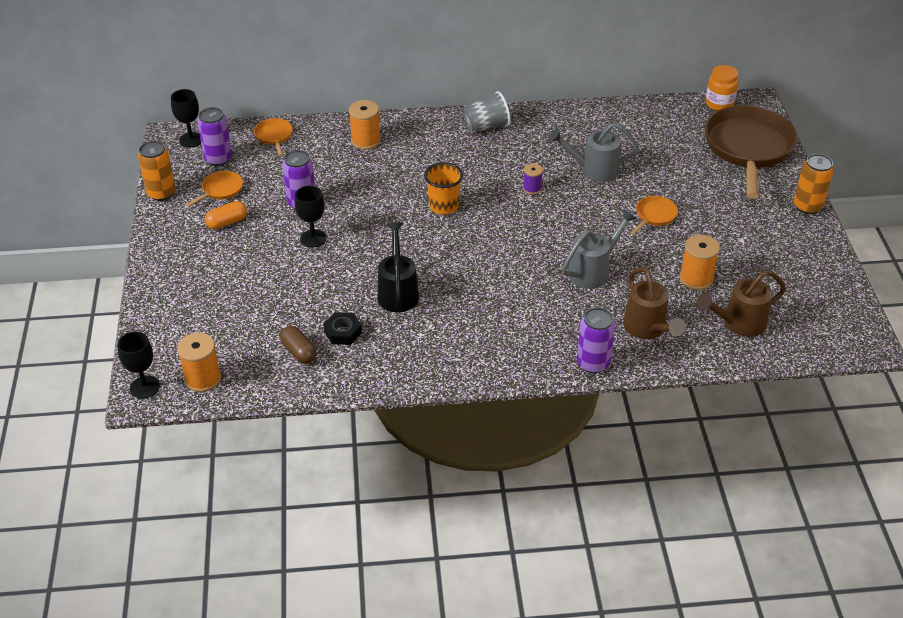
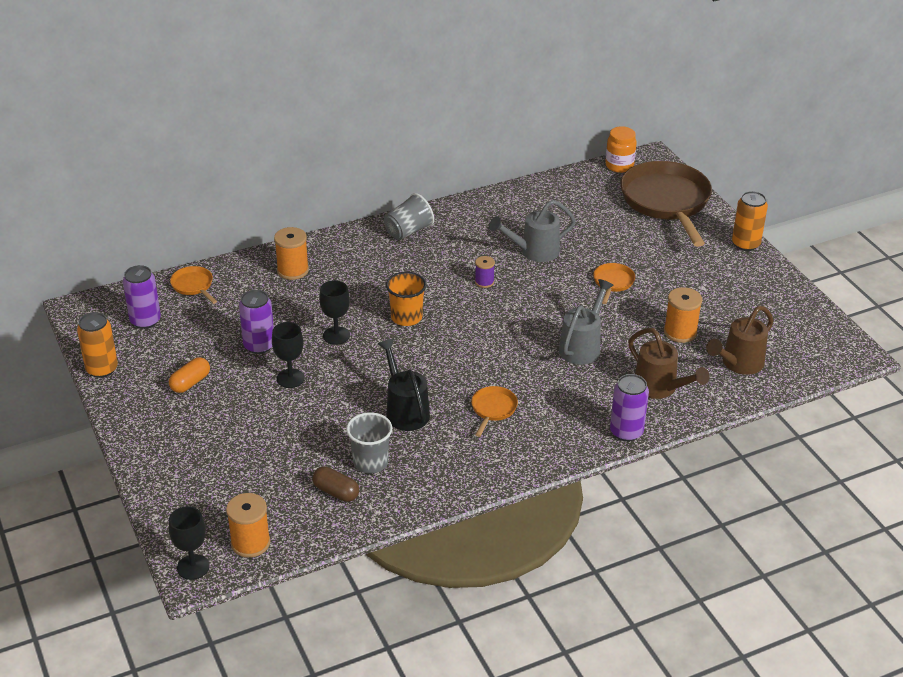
camera: 20 degrees left, 5 degrees down
(191, 140) = (104, 307): black goblet -> black goblet (336, 336)
(220, 190) = (165, 352): orange pan -> orange pan (493, 409)
(343, 332) = (370, 462): black nut -> grey cup

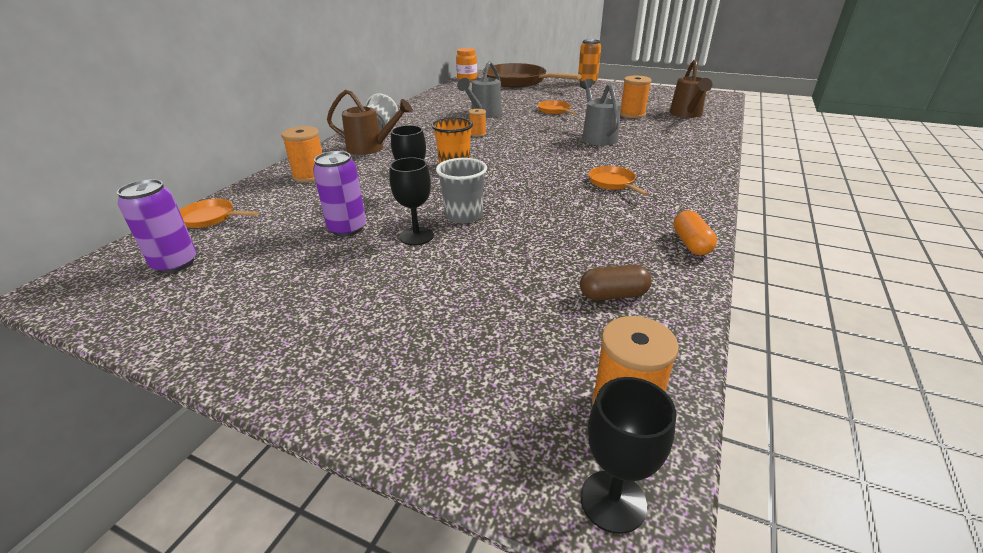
camera: 40 degrees left, 5 degrees down
(102, 369) = (151, 332): orange can -> none
(190, 383) = (304, 288): orange capsule -> orange capsule (691, 244)
(370, 462) = (596, 256): grey cup -> grey cup (464, 216)
(405, 410) = (555, 211): black watering can -> none
(484, 282) = (477, 134): purple spool -> orange spool
(626, 432) = (709, 158): purple can -> none
(660, 388) = (677, 136): brown watering can -> brown watering can (371, 148)

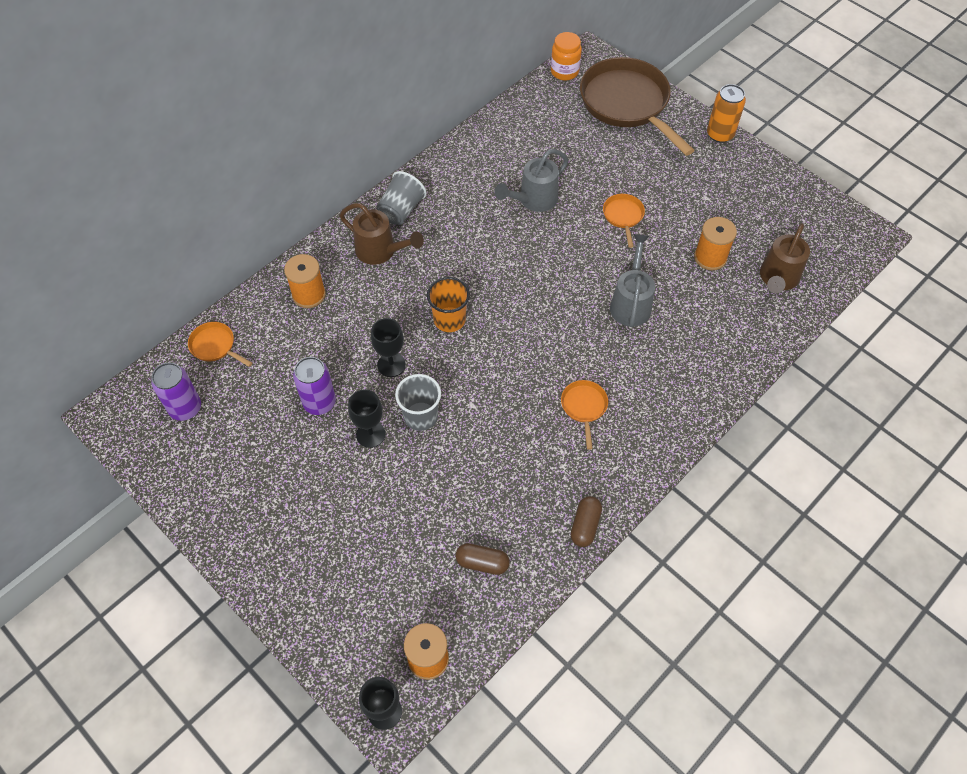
camera: 20 degrees right, 25 degrees up
(477, 134) = (504, 252): orange spool -> none
(691, 244) = (585, 526): orange capsule -> brown capsule

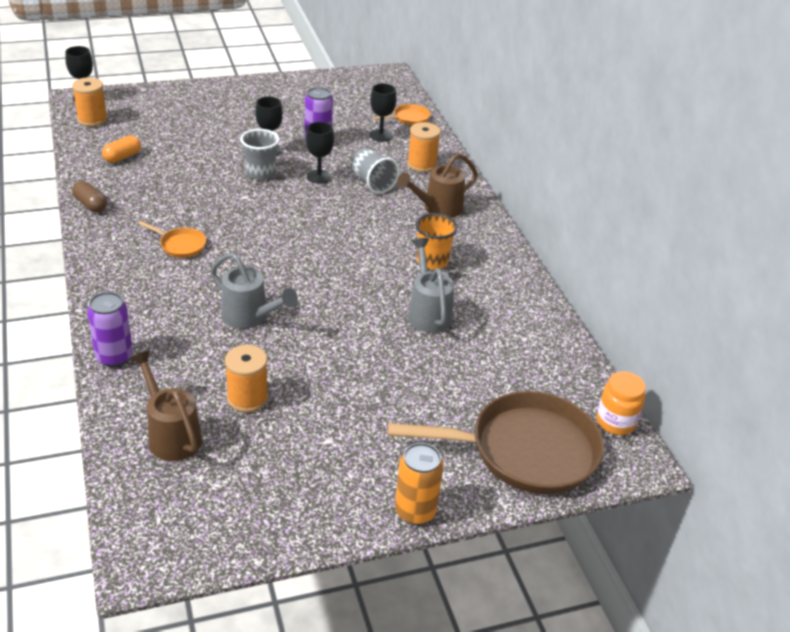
camera: 115 degrees right, 20 degrees down
(185, 408) = (366, 96): purple can -> purple can (114, 357)
(271, 353) = (380, 135): none -> black goblet
(401, 210) = (477, 234): grey cup -> grey cup (372, 183)
(449, 319) = (334, 215): orange cup -> orange cup (432, 261)
(482, 563) = (122, 157): brown capsule -> orange capsule
(623, 216) = (356, 362): orange pan -> none

